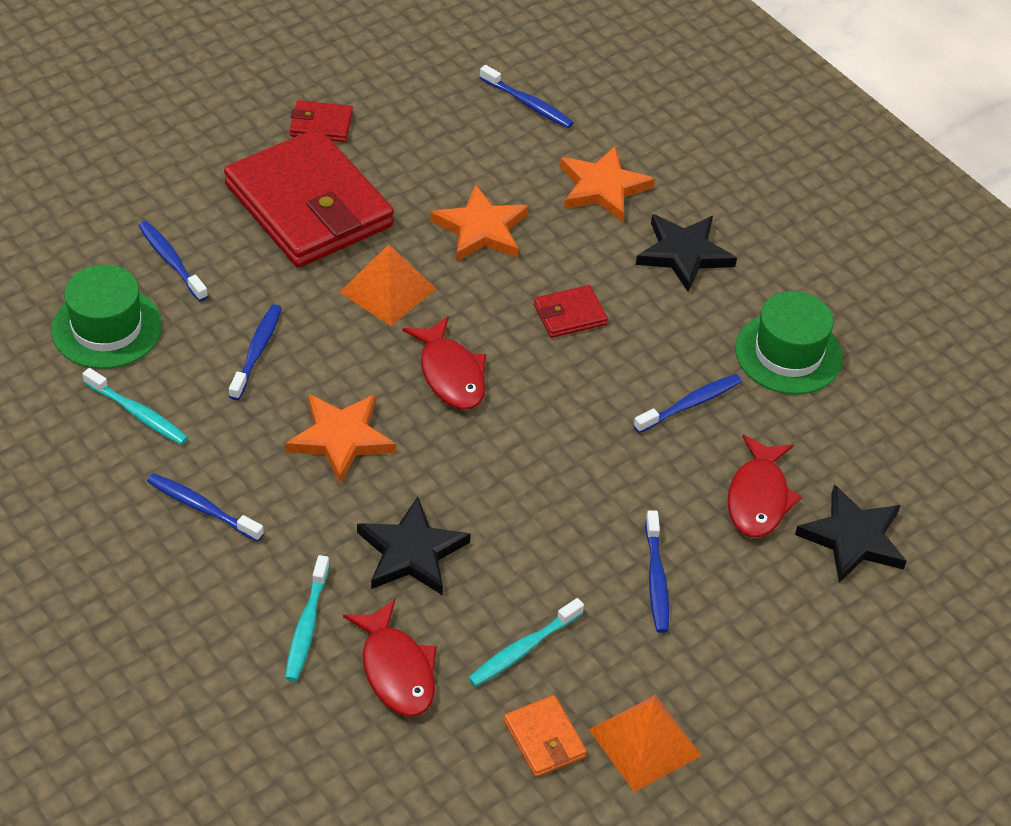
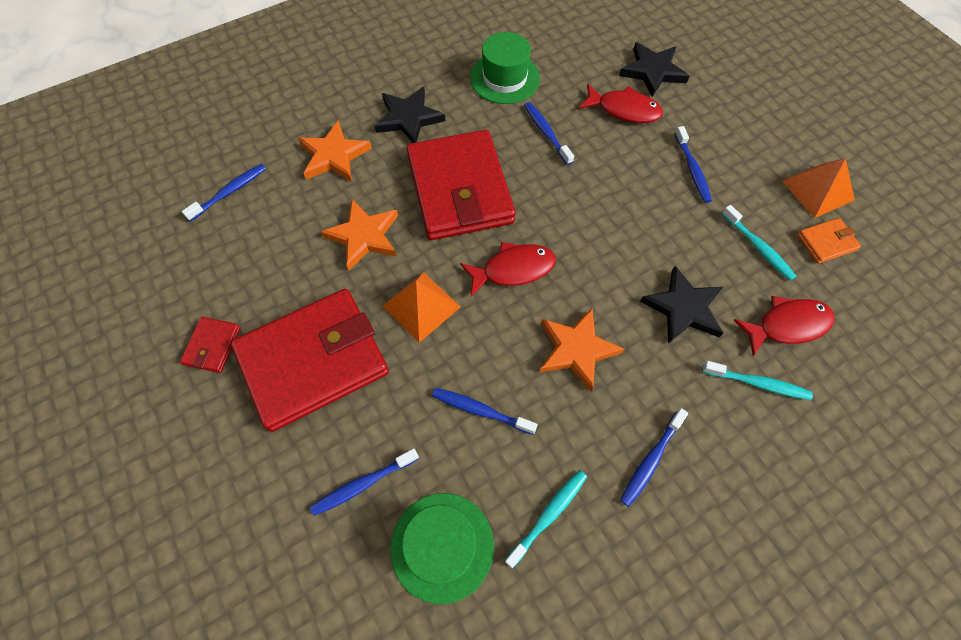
camera: 80 degrees left, 15 degrees up
(569, 315) = (460, 189): red wallet -> red wallet, size x2.42
(656, 578) = (692, 169): blue toothbrush -> blue toothbrush turned 75 degrees clockwise

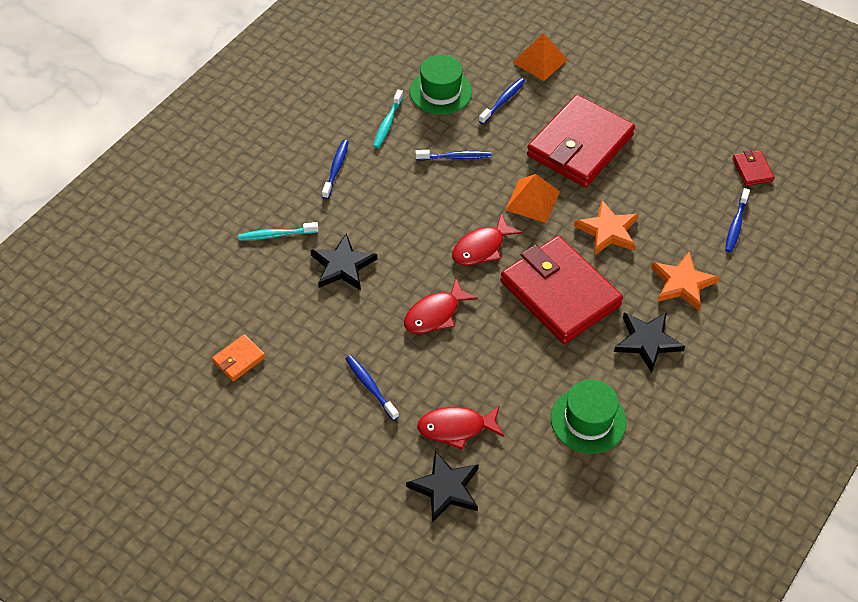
camera: 155 degrees right, 10 degrees down
(212, 346) = (651, 131): red wallet -> red wallet (752, 170)
(546, 133) = (516, 374): blue toothbrush -> none
(576, 350) = (409, 212): orange star -> none
(758, 247) = (296, 335): turquoise toothbrush -> none
(787, 325) = (261, 281): red fish -> red fish (435, 314)
(817, 190) = (252, 408): orange pyramid -> orange pyramid (540, 61)

